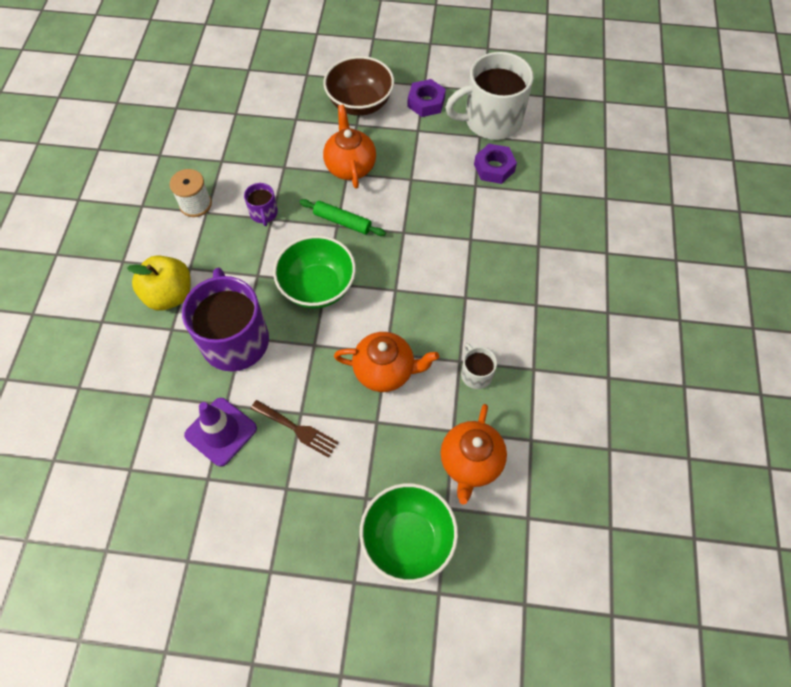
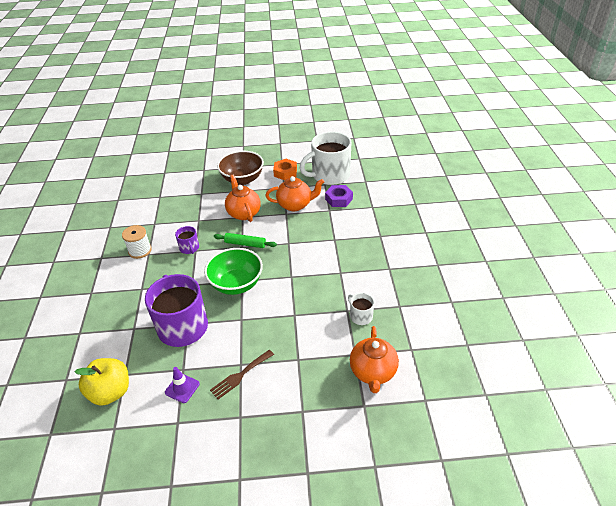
camera: 10 degrees left, 20 degrees down
(169, 295) = (129, 307): yellow apple -> yellow apple (111, 392)
(221, 431) = (182, 388): purple traffic cone -> purple traffic cone, size x0.63
(297, 429) = (240, 375): brown fork -> brown fork turned 120 degrees clockwise
(385, 371) = (296, 326): orange teapot -> orange teapot (295, 205)
(408, 539) = (341, 433): green bowl -> none
(426, 102) = (285, 172): purple nut -> orange nut

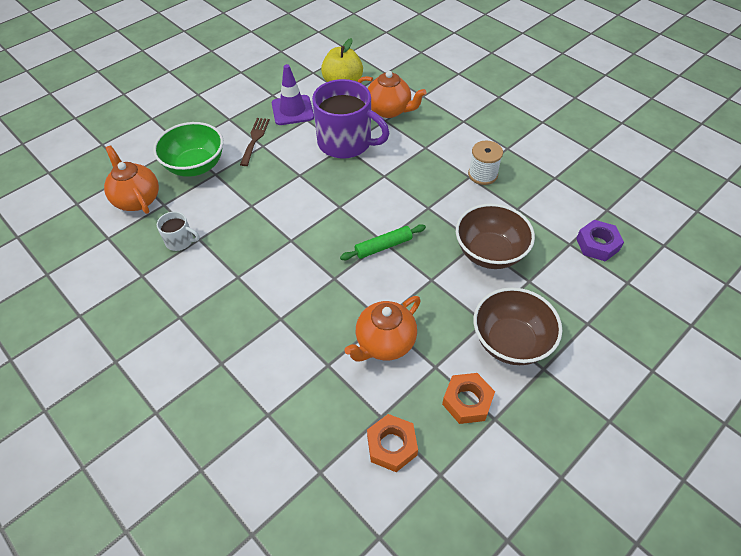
camera: 140 degrees right, 10 degrees up
(182, 388) = (292, 110): purple traffic cone -> purple traffic cone, size x1.58
(189, 248) = (437, 206): purple mug -> none
(199, 212) = (489, 253): none -> brown bowl
(236, 284) = (340, 200): green bowl -> green bowl (195, 166)
(243, 213) = (436, 286): orange teapot -> orange teapot (389, 110)
(329, 175) = (391, 445): white mug -> orange nut
(339, 199) = (331, 397): purple nut -> purple nut (597, 244)

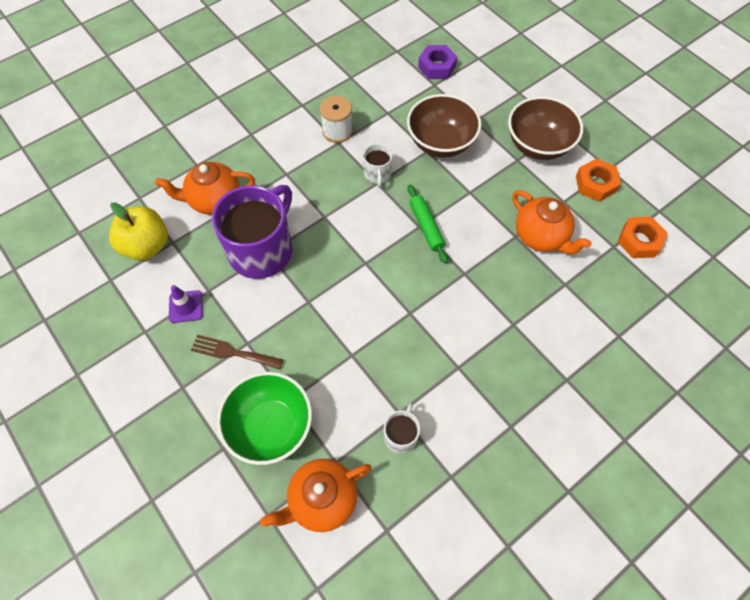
camera: 85 degrees left, 10 degrees up
(292, 110) = (186, 306): purple traffic cone -> purple traffic cone, size x0.63
(389, 110) = (214, 200): orange teapot -> orange teapot turned 135 degrees counterclockwise
(438, 207) = (377, 174): none -> white mug

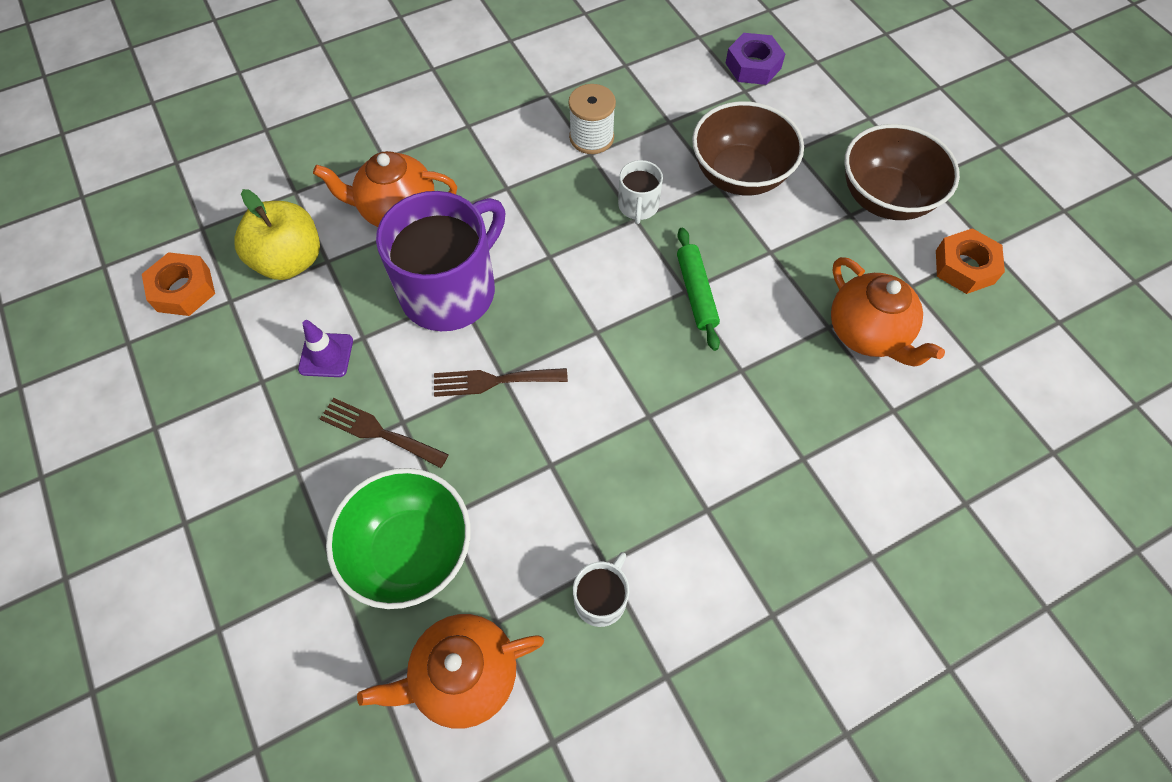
camera: 10 degrees right, 0 degrees up
(303, 306) = (493, 381): none -> brown fork
(639, 241) = (1020, 362): orange nut -> orange nut (183, 290)

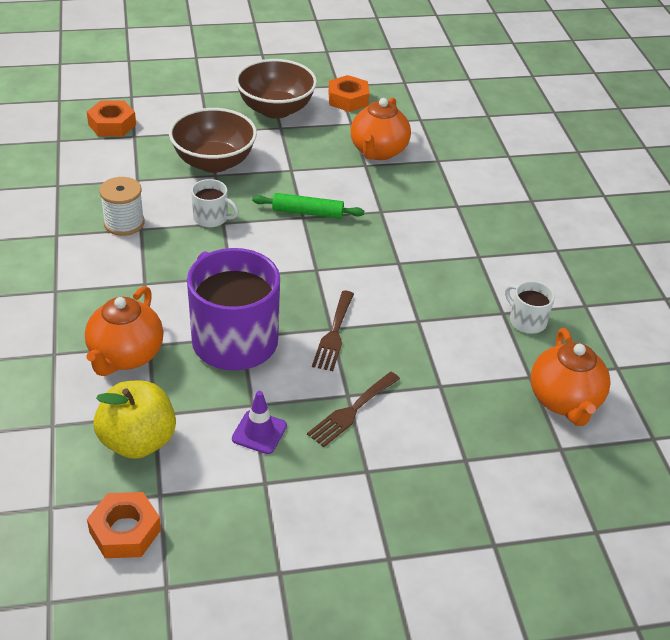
camera: 75 degrees left, 20 degrees down
(410, 551) = (462, 411): green bowl -> none
(753, 66) = (112, 124): purple nut -> orange nut
(867, 333) = (378, 151): orange teapot -> orange teapot turned 120 degrees clockwise

